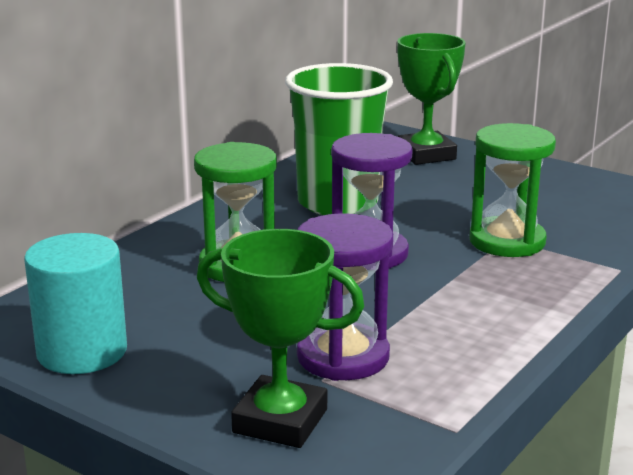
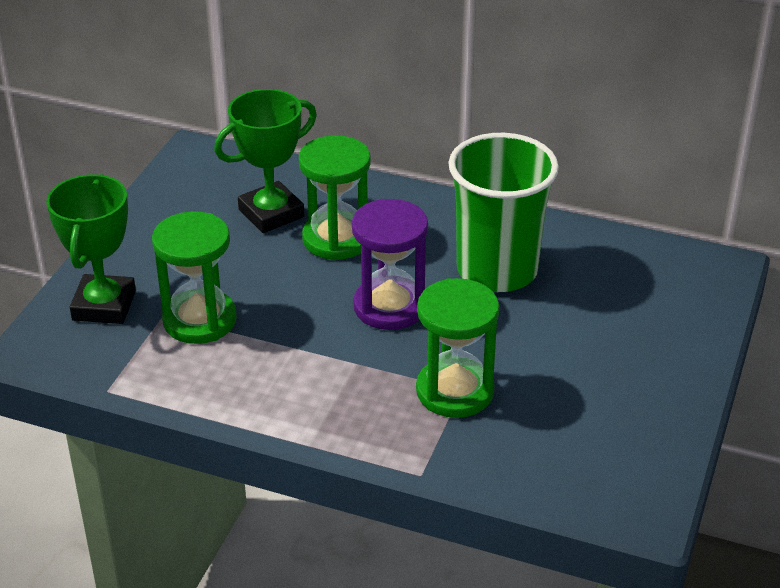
camera: 75 degrees right, 15 degrees up
(82, 351) = (175, 199): turquoise cylinder -> none
(343, 356) = (199, 320): purple hourglass -> green hourglass
(426, 155) = (666, 311): green trophy -> green trophy (271, 213)

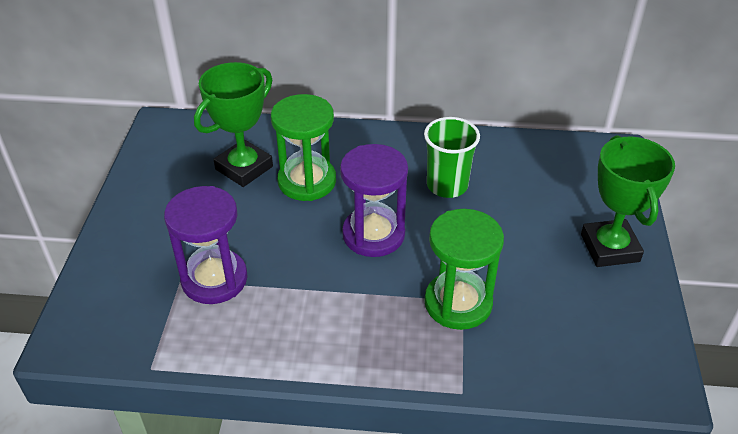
camera: 15 degrees left, 5 degrees up
(104, 305) = (123, 282): green trophy -> green trophy (609, 248)
(199, 320) = (214, 279): green hourglass -> purple hourglass
(497, 270) = (447, 185): green cup -> green cup, size x0.61

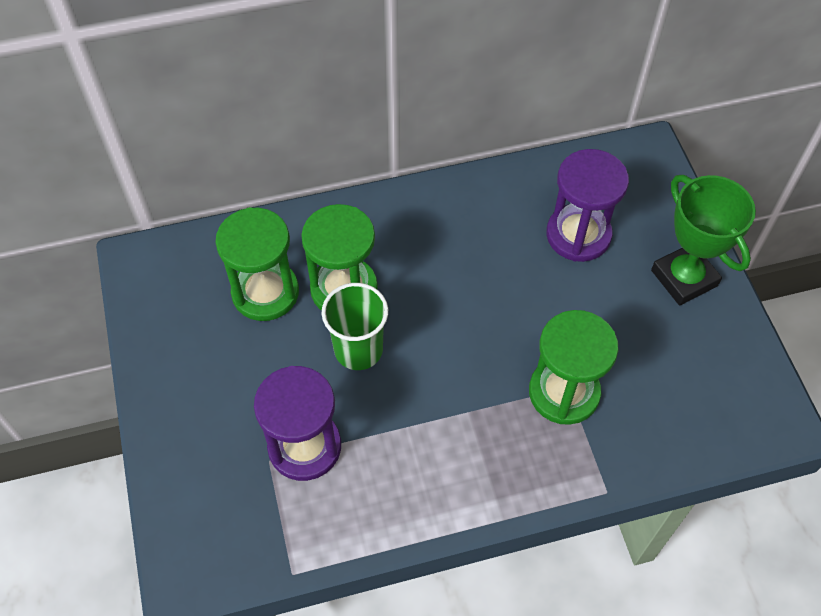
camera: 20 degrees left, 15 degrees up
(244, 168) = (265, 292): green trophy -> green hourglass
(373, 234) = (445, 336): purple hourglass -> purple hourglass (578, 235)
(447, 185) = (495, 249): green cup -> green cup (358, 349)

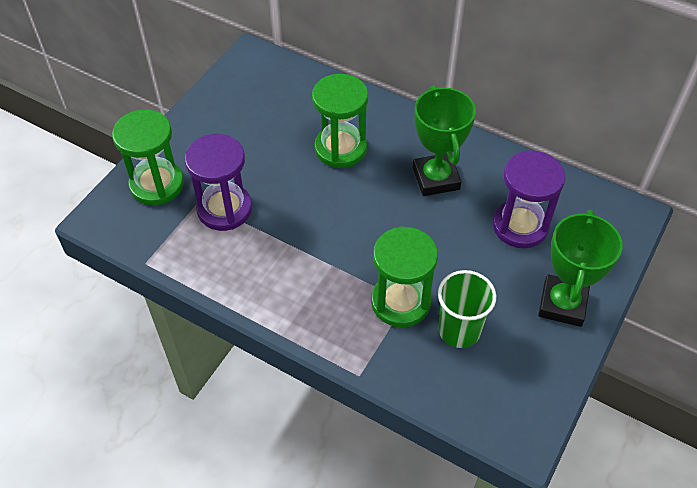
camera: 45 degrees right, 5 degrees down
(265, 292) = (296, 118): green hourglass -> green hourglass (157, 184)
(358, 349) = (310, 185): green cup -> green cup (459, 330)
(462, 248) = (436, 178): none -> green trophy

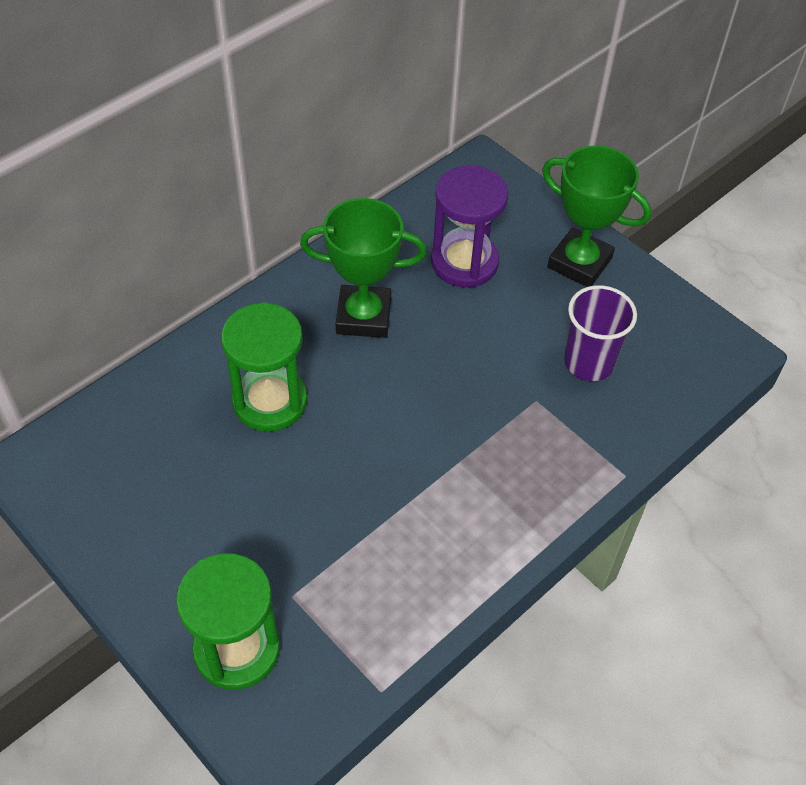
camera: 75 degrees left, 0 degrees up
(224, 209) = (320, 566): purple hourglass -> none
(400, 302) = (535, 406): green hourglass -> none
(459, 330) = (589, 362): green cup -> purple cup

